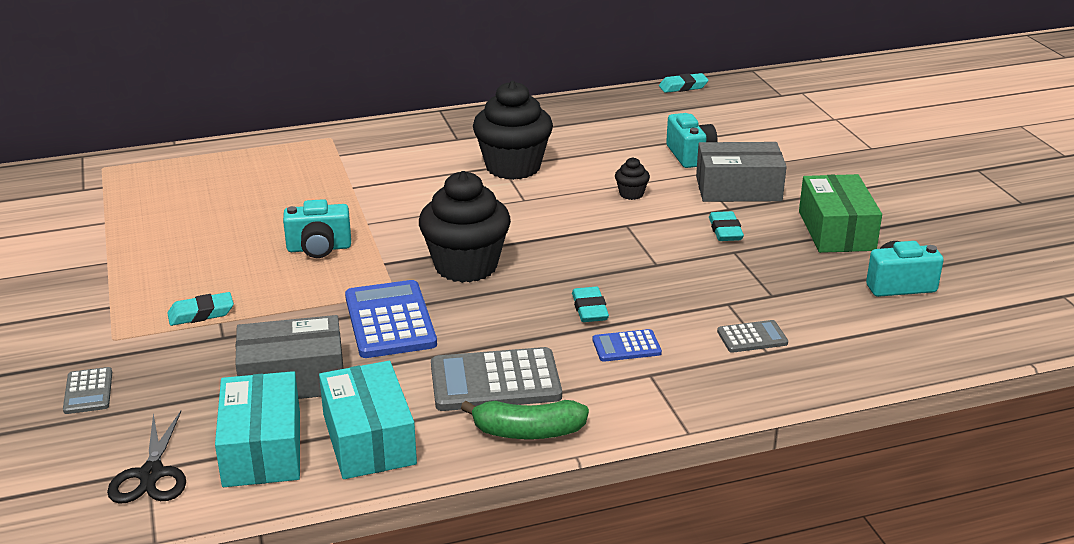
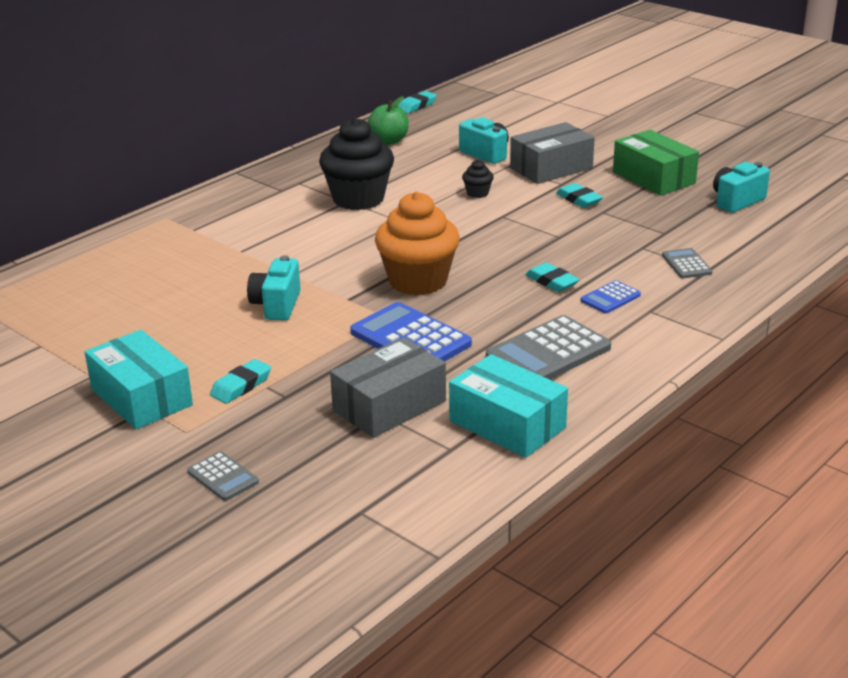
camera: 30 degrees left, 0 degrees up
(151, 474) = (368, 513): black scissors -> none
(262, 448) = (433, 461): turquoise box -> turquoise box (141, 397)
(319, 248) = (276, 305): turquoise camera -> turquoise camera turned 135 degrees clockwise
(466, 266) = (418, 281): black cupcake -> orange cupcake
(527, 432) = (616, 377): green banana -> none
(613, 116) = (389, 141): none -> green apple
(752, 337) = (686, 264): grey calculator -> grey calculator turned 60 degrees counterclockwise

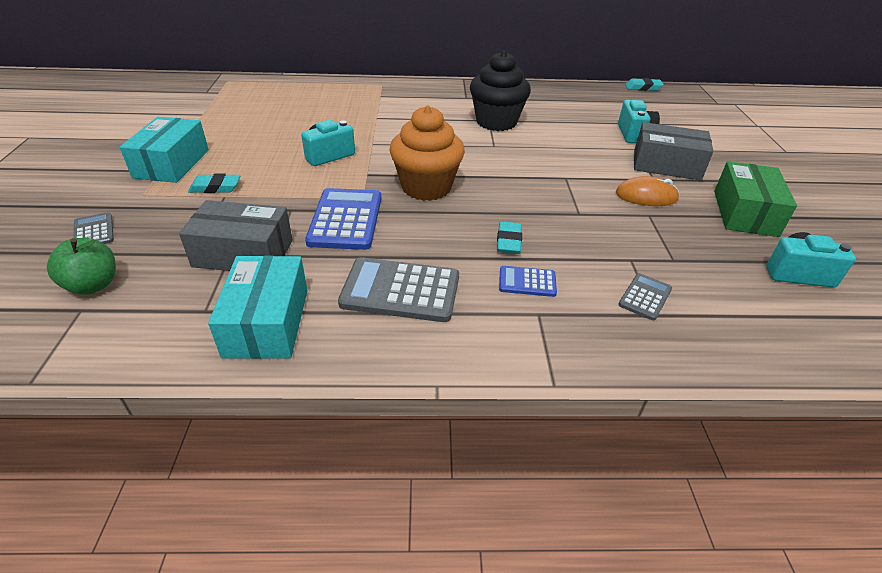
camera: 45 degrees right, 10 degrees up
(223, 477) = (94, 231): grey calculator -> grey calculator turned 150 degrees clockwise
(389, 141) = (584, 99): green apple -> green apple (93, 285)
(477, 193) = (578, 155): black cupcake -> none
(578, 199) = (646, 196): turquoise eraser -> orange mouse

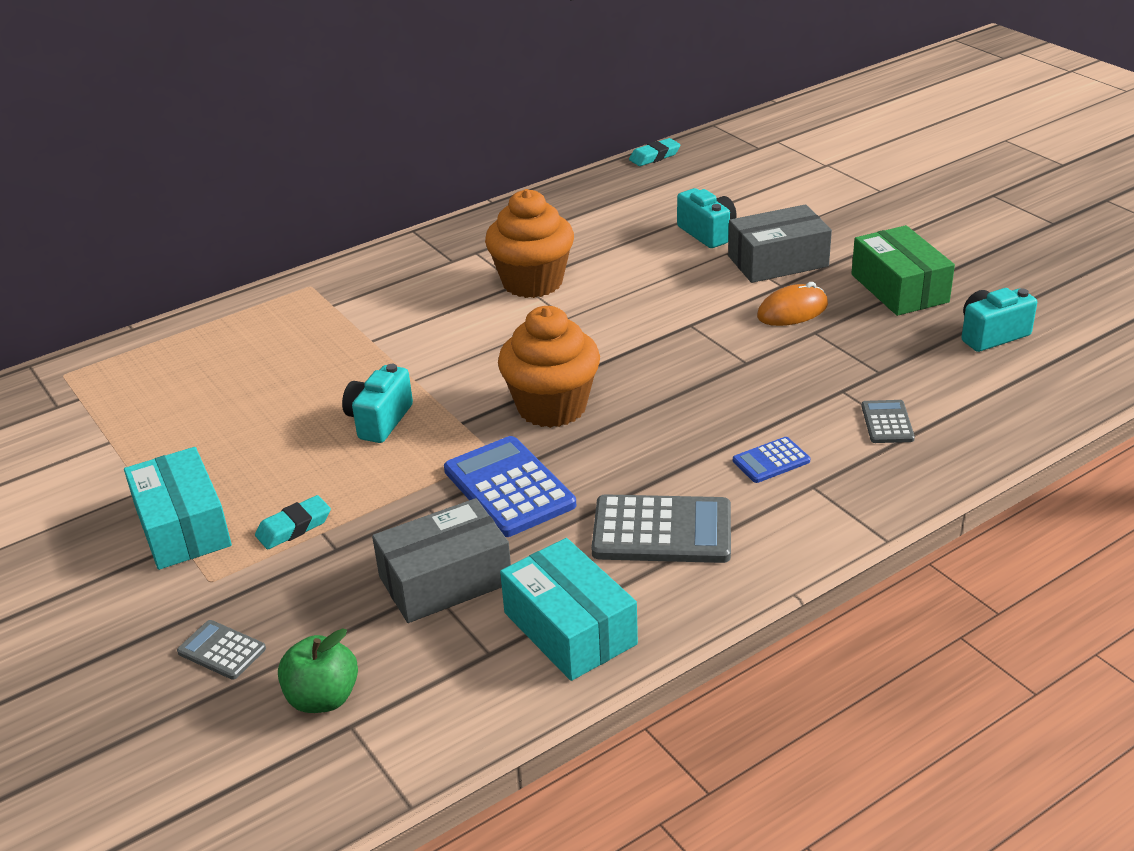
camera: 30 degrees left, 5 degrees down
(400, 290) = (662, 531): grey calculator -> grey calculator turned 150 degrees counterclockwise
(496, 122) = (532, 282): black cupcake -> orange cupcake
(508, 241) = (709, 428): turquoise eraser -> none

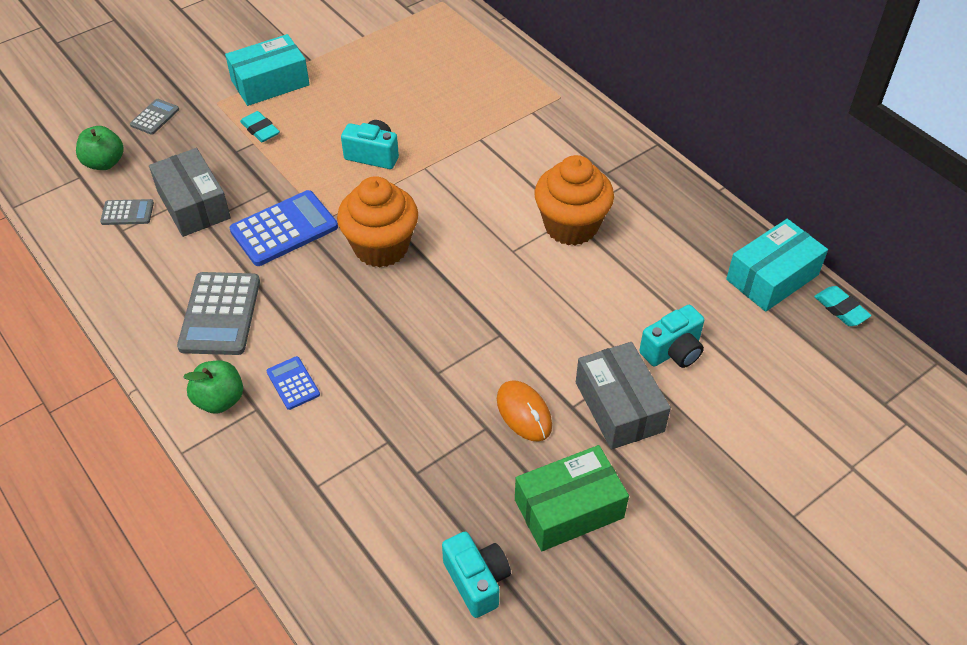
camera: 85 degrees right, 15 degrees up
(569, 628) = (133, 267): turquoise box -> turquoise box (772, 277)
(803, 517) = (219, 400): none -> green apple
(887, 422) = (336, 470): grey calculator -> grey calculator (127, 213)

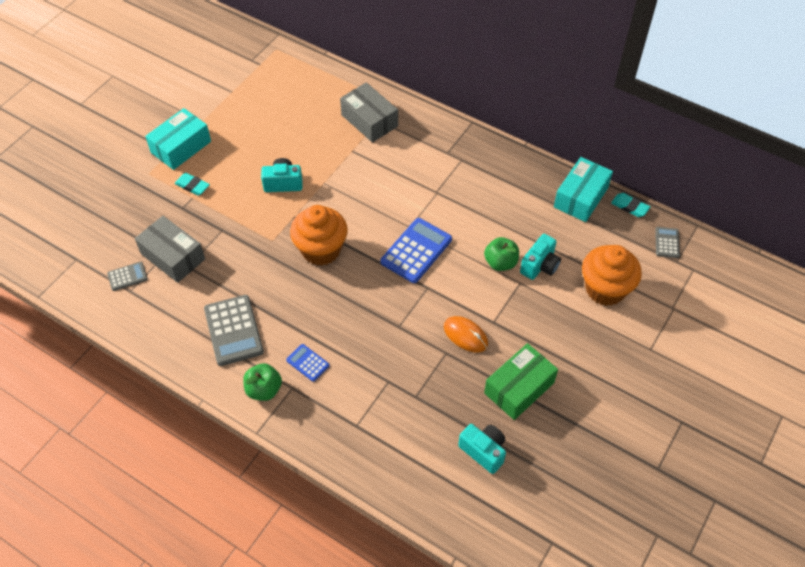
camera: 20 degrees left, 5 degrees up
(104, 163) = (89, 243): green apple -> green apple (500, 263)
(155, 117) = (108, 197): grey calculator -> grey calculator (667, 242)
(284, 229) = (247, 256): blue calculator -> blue calculator (416, 251)
(571, 226) = (440, 198): orange cupcake -> orange cupcake (605, 289)
(619, 407) = (522, 313): grey box -> grey box (369, 120)

